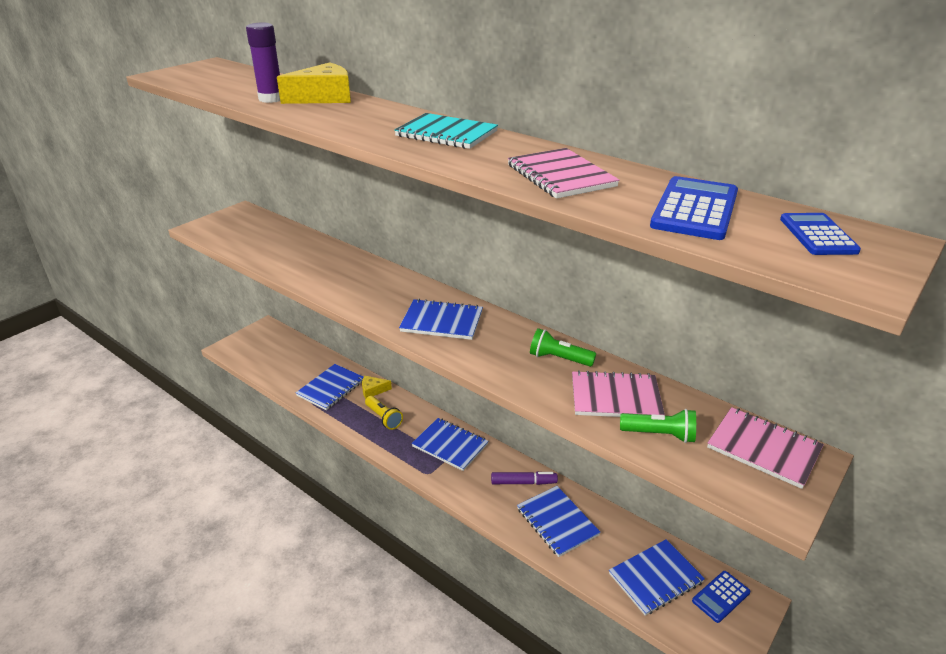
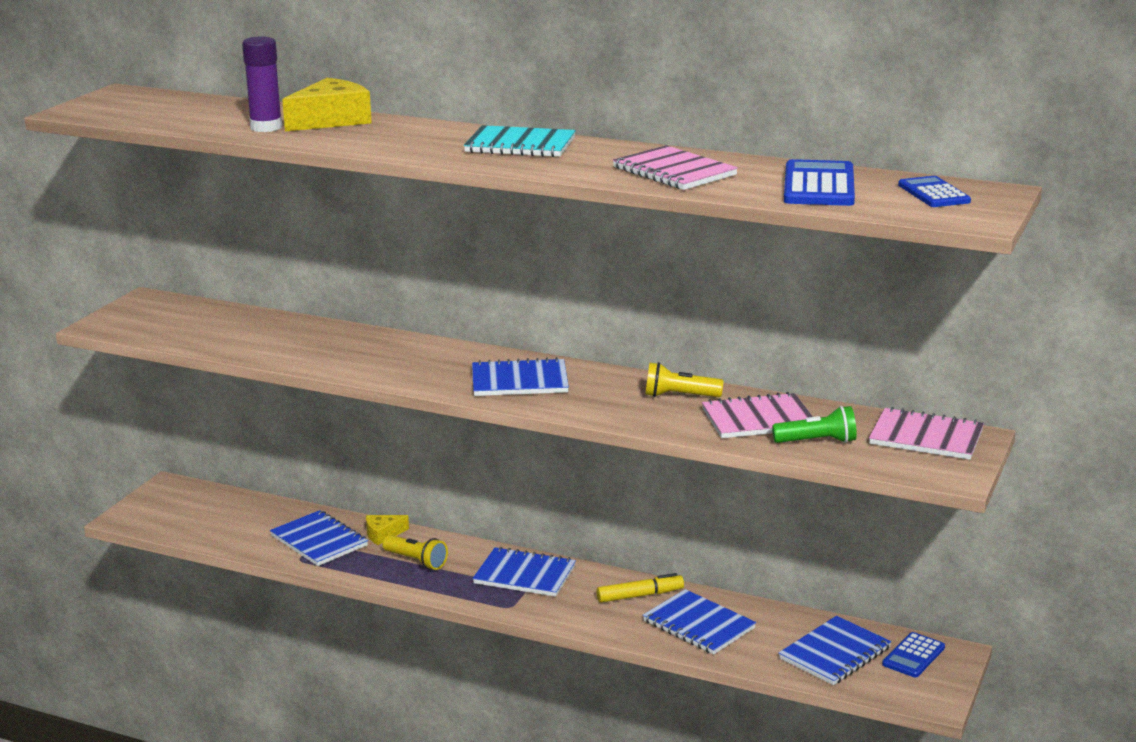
camera: 15 degrees left, 10 degrees down
(331, 388) = (319, 541): blue notebook -> blue notebook turned 60 degrees counterclockwise
(523, 482) = (640, 595): purple marker -> yellow marker
(559, 359) = (679, 396): green flashlight -> yellow flashlight

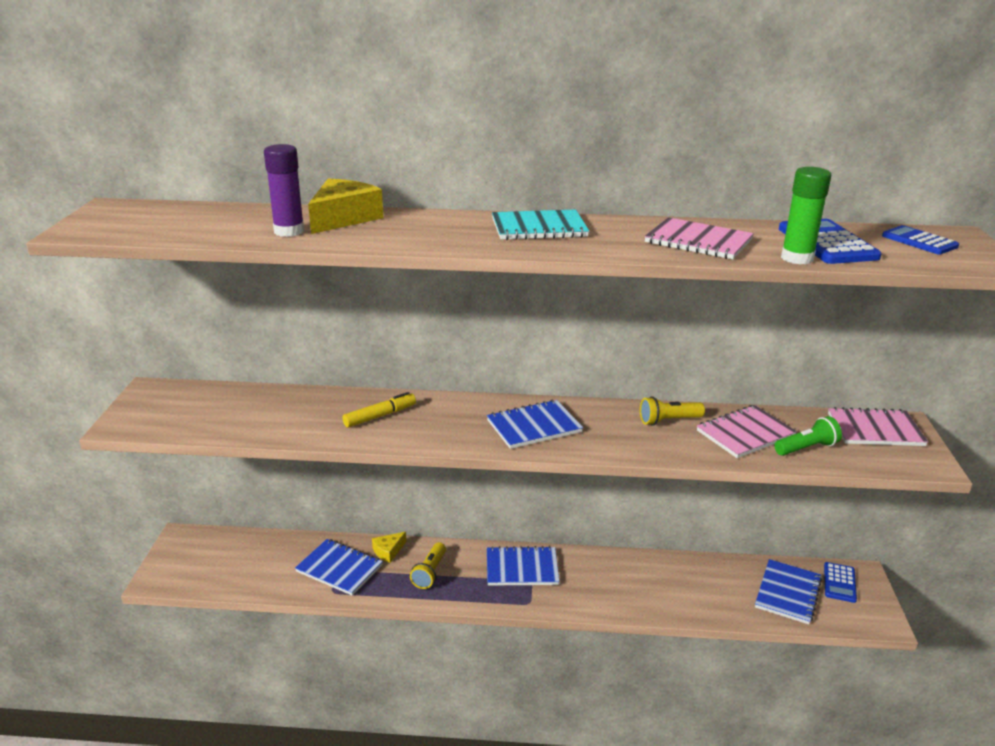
camera: 20 degrees left, 5 degrees up
(416, 561) = (430, 573): yellow flashlight -> yellow flashlight turned 90 degrees clockwise
(640, 595) = (618, 569): yellow marker -> yellow marker (380, 416)
(698, 625) = (678, 588): blue notebook -> none
(758, 195) = (797, 258): none -> green glue stick

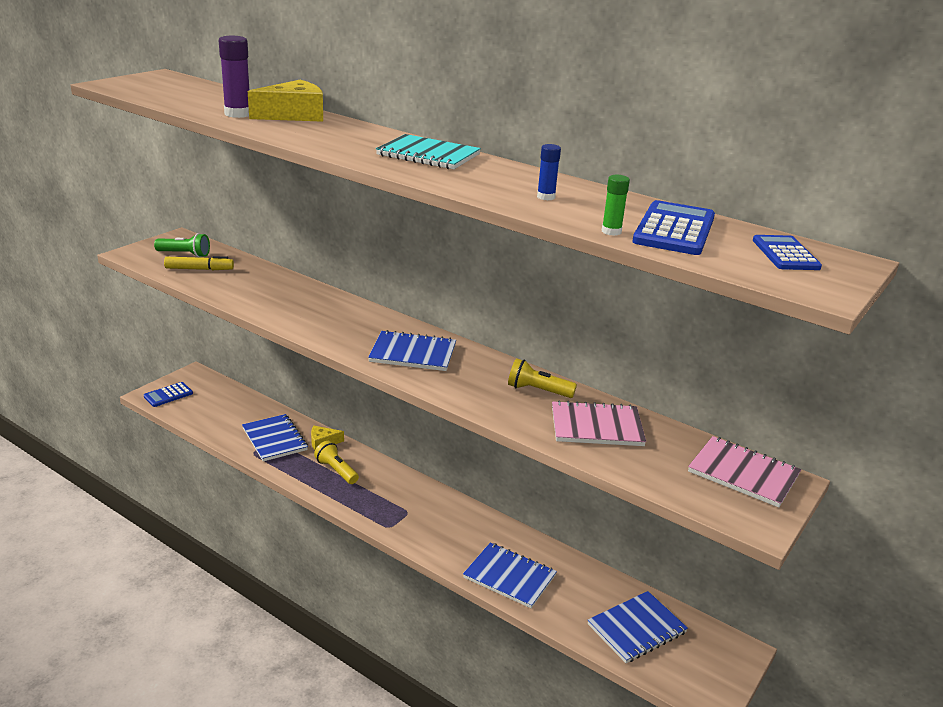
camera: 30 degrees right, 0 degrees up
(380, 416) = (306, 305): yellow marker -> yellow marker (199, 269)
(430, 573) = (336, 471): yellow flashlight -> yellow flashlight turned 90 degrees clockwise
(522, 568) = (412, 499): blue notebook -> blue notebook (509, 576)
(698, 241) = (546, 197): pink notebook -> blue glue stick
(797, 258) = (611, 231): green glue stick -> green glue stick, size x0.58
(806, 448) = (641, 460): green flashlight -> green flashlight (184, 254)
(839, 583) = (704, 646): blue calculator -> blue calculator (168, 395)

